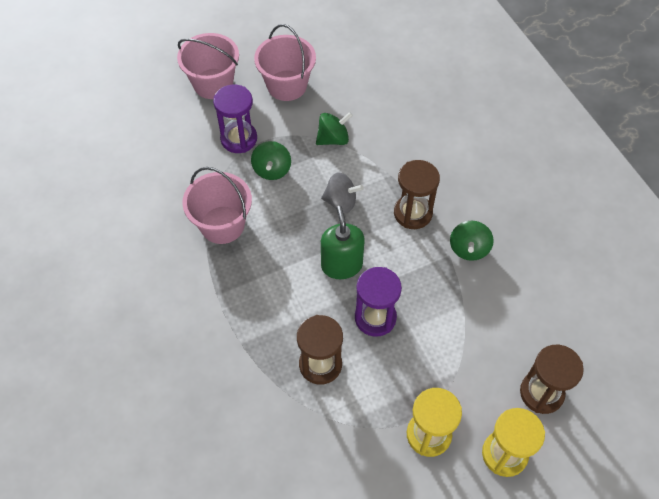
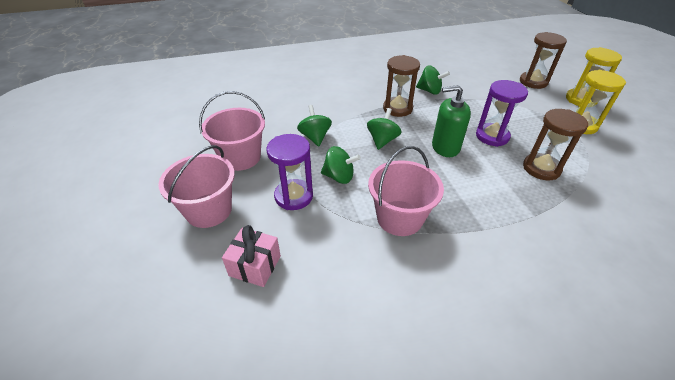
camera: 80 degrees left, 15 degrees down
(159, 130) = (255, 266): none -> pink gift
(341, 202) = (382, 140): grey spinning top -> green spinning top

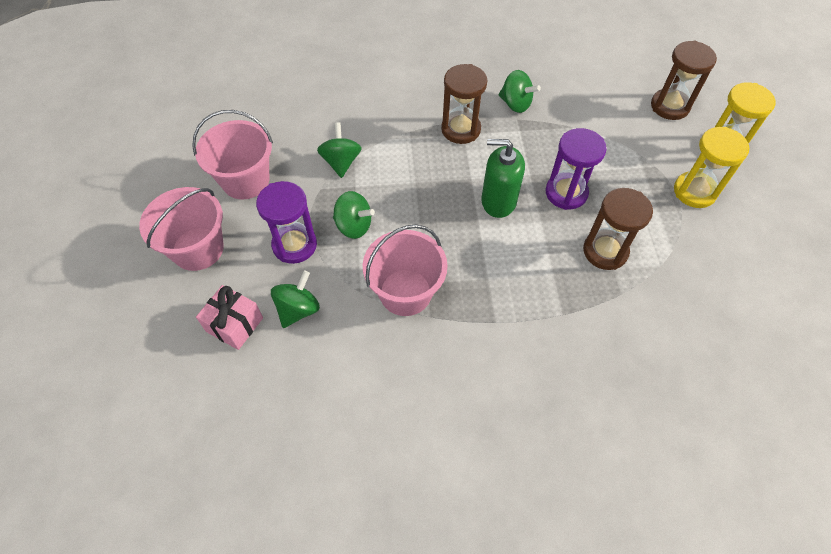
camera: 10 degrees right, 15 degrees up
(382, 140) = (423, 179): green spinning top -> green spinning top (298, 309)

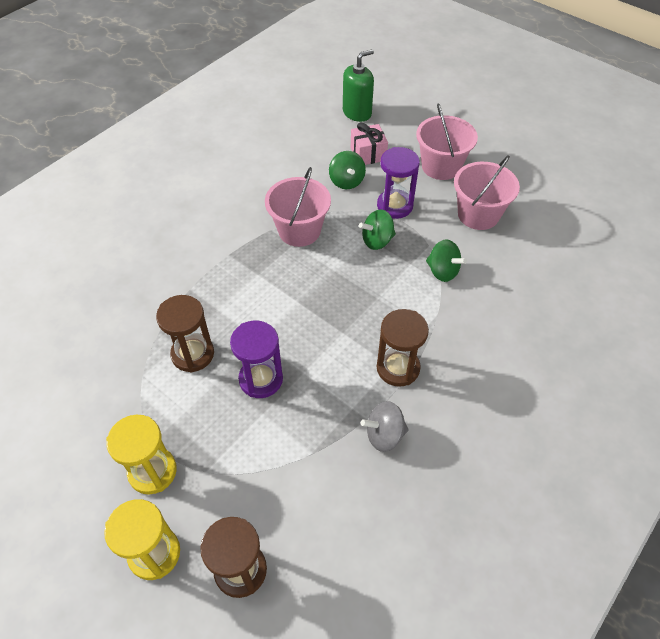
camera: 135 degrees right, 5 degrees down
(498, 201) = (304, 331): green soap dispenser -> green soap dispenser (357, 112)
(515, 104) = (384, 435): green spinning top -> grey spinning top

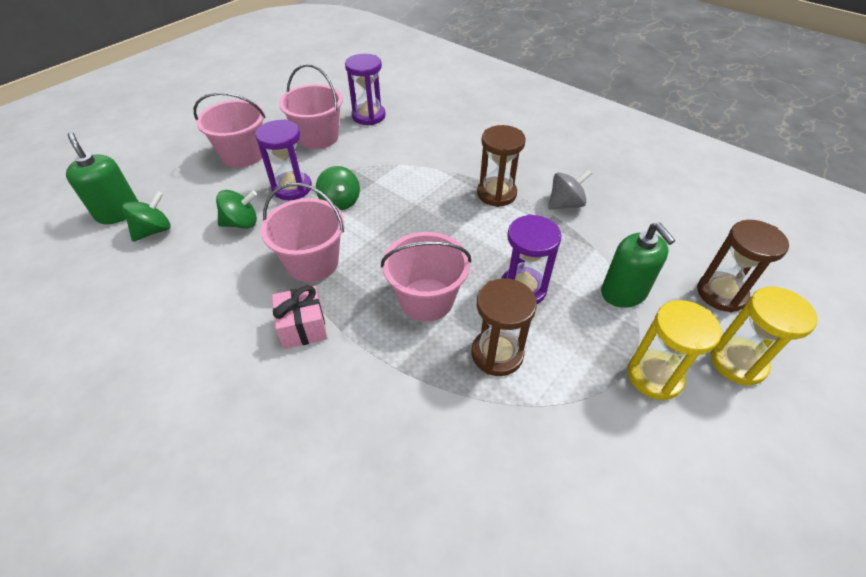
camera: 90 degrees left, 5 degrees down
(249, 467) = (623, 293): none -> green soap dispenser
(254, 307) = (426, 299): none -> pink bucket
(368, 154) = (201, 205): pink gift -> pink gift (303, 327)
(384, 435) = (565, 204): grey spinning top -> grey spinning top turned 105 degrees counterclockwise
(442, 271) = (386, 162): green spinning top -> green spinning top (154, 230)
(527, 252) = (368, 116): none -> purple hourglass

